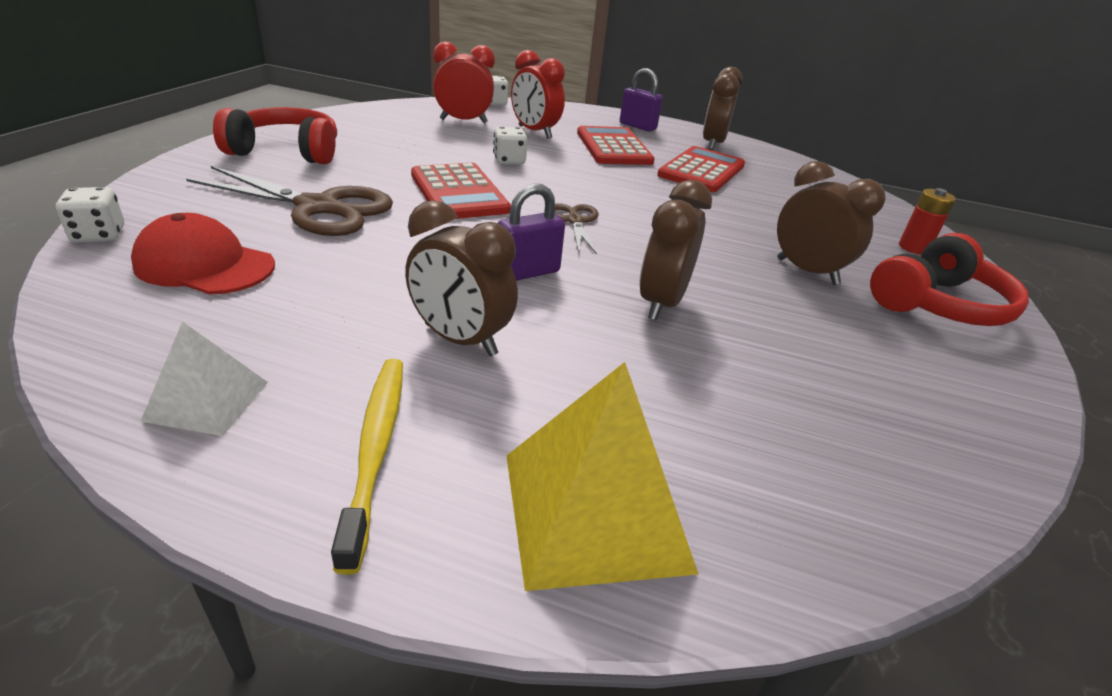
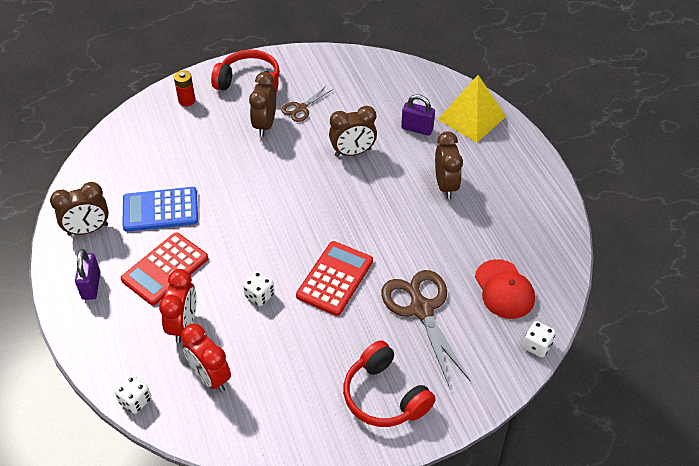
camera: 125 degrees left, 15 degrees up
(207, 400) = (542, 213): white pyramid -> none
(376, 448) = (507, 167): yellow toothbrush -> none
(527, 272) = (380, 200): purple padlock -> purple padlock (417, 129)
(575, 221) = (309, 217): brown scissors -> brown scissors (301, 108)
(701, 171) = (160, 210): red calculator -> blue calculator

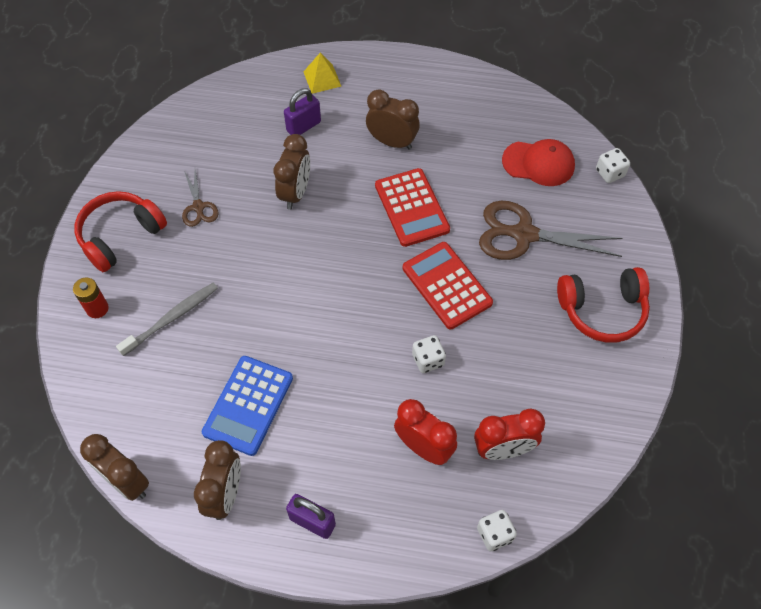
camera: 60 degrees left, 10 degrees up
(165, 269) = (337, 435): red calculator -> red calculator (411, 208)
(203, 139) = (172, 318): none -> grey toothbrush
(265, 125) = (196, 250): brown clock -> brown clock (127, 481)
(471, 118) = (322, 79): yellow pyramid -> yellow pyramid, size x0.57

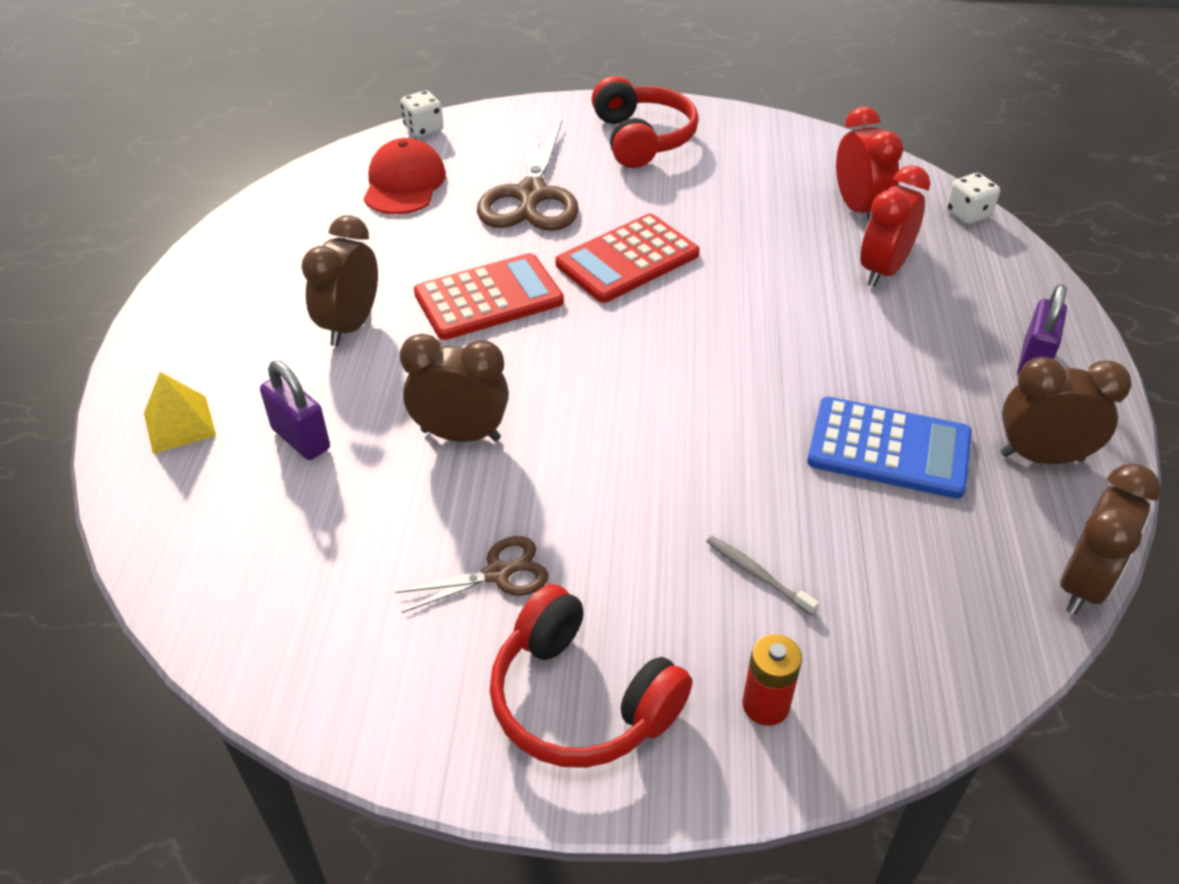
camera: 95 degrees left, 15 degrees down
(172, 318) = (757, 574): grey toothbrush -> grey toothbrush, size x0.60
(428, 360) = (753, 272): white dice -> none

